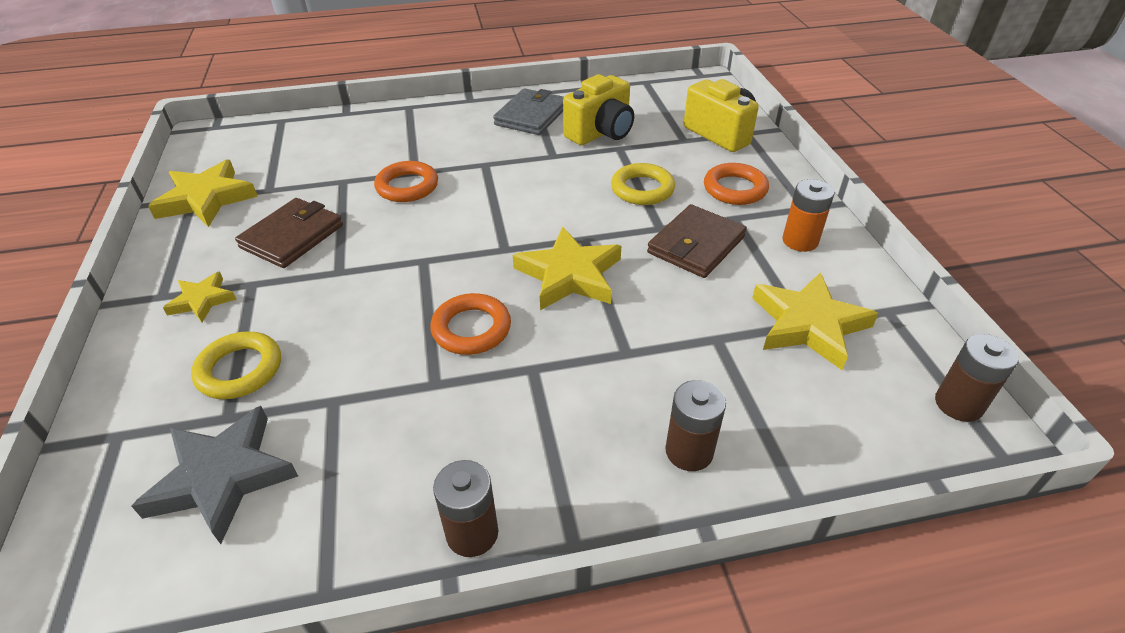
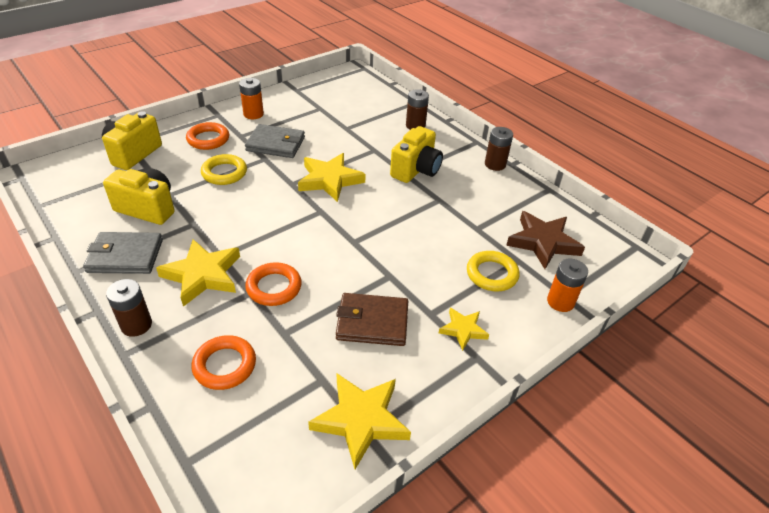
camera: 120 degrees left, 0 degrees up
(117, 422) = (560, 302): none -> orange battery
(222, 477) = (543, 242): grey star -> brown star
(471, 329) = (396, 201): orange ring -> orange ring (224, 365)
(533, 386) = (416, 170): none -> yellow camera
(696, 245) = (275, 144): brown wallet -> grey wallet
(808, 324) = (320, 107): yellow star -> yellow star (202, 275)
(958, 404) = (344, 75): brown battery -> brown battery (136, 325)

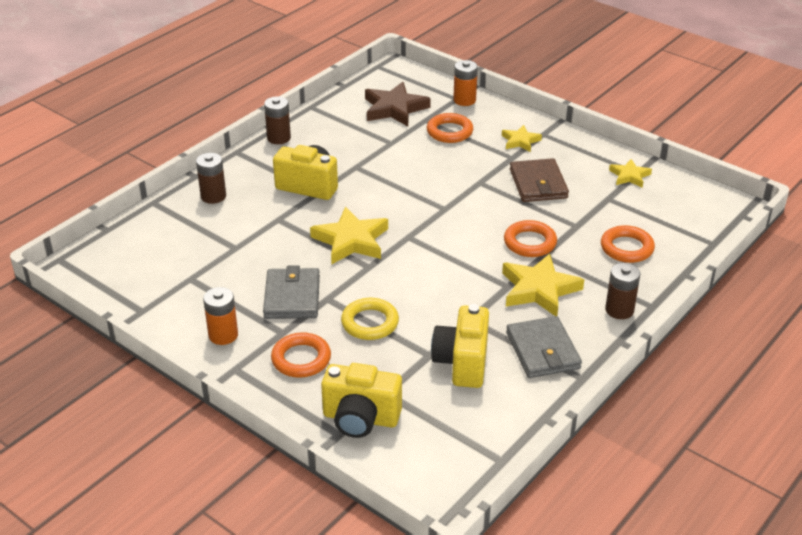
camera: 100 degrees left, 5 degrees down
(361, 420) = (629, 176): yellow star -> yellow star, size x0.57
(492, 274) = (449, 132): yellow ring -> orange ring

